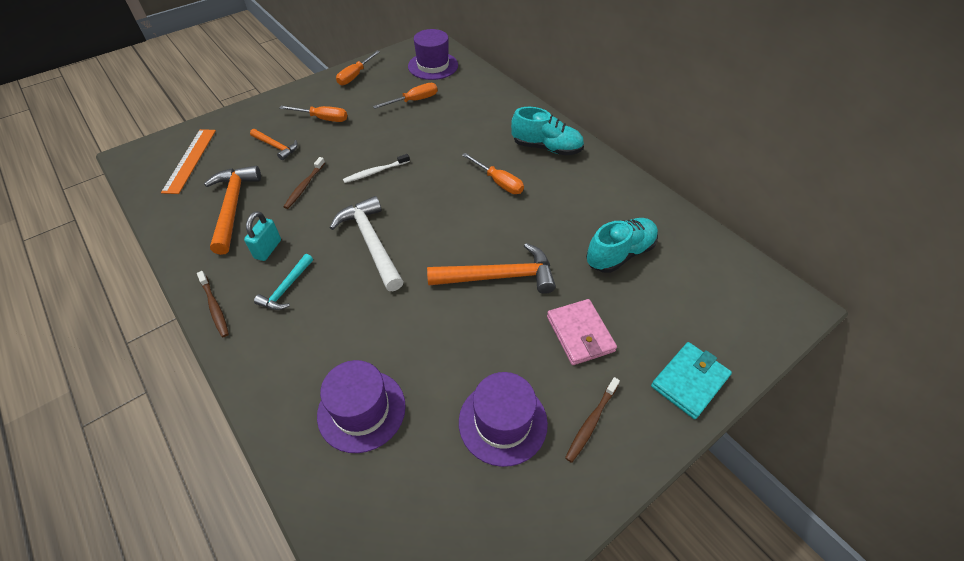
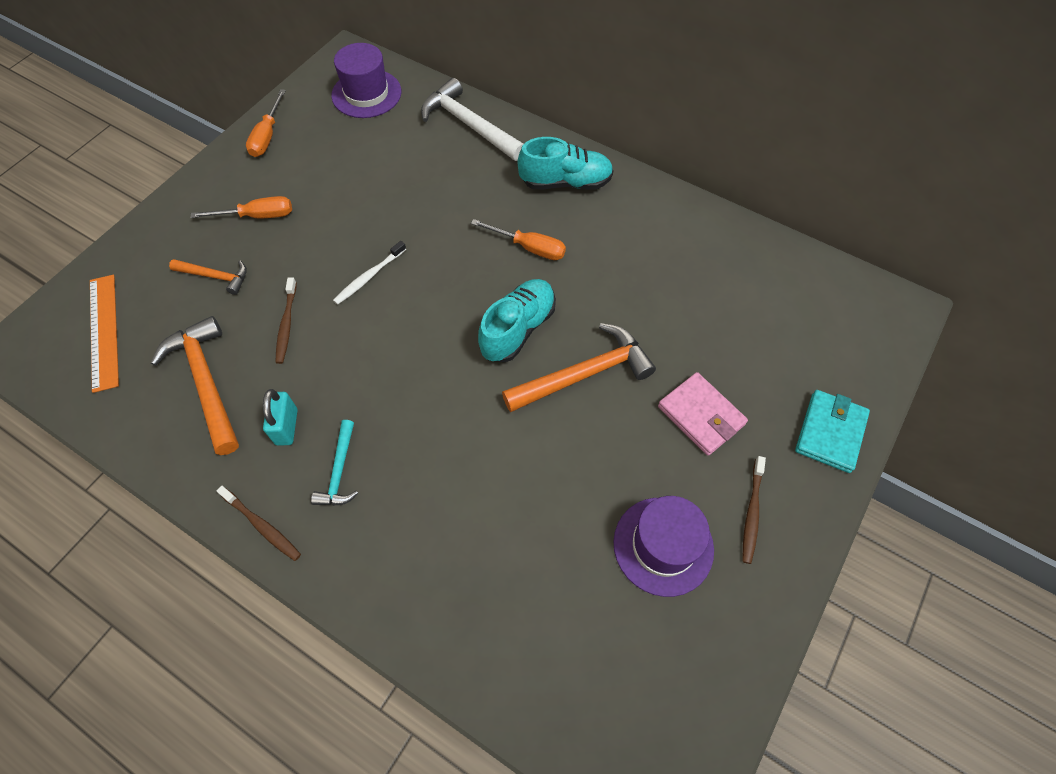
camera: 20 degrees left, 10 degrees up
(361, 410) = (506, 588): purple hat -> none
(371, 243) = (413, 377): white hammer -> white hammer (469, 125)
(414, 101) = (367, 156): orange screwdriver -> none
(619, 254) = (704, 303): turquoise shoe -> turquoise shoe (518, 329)

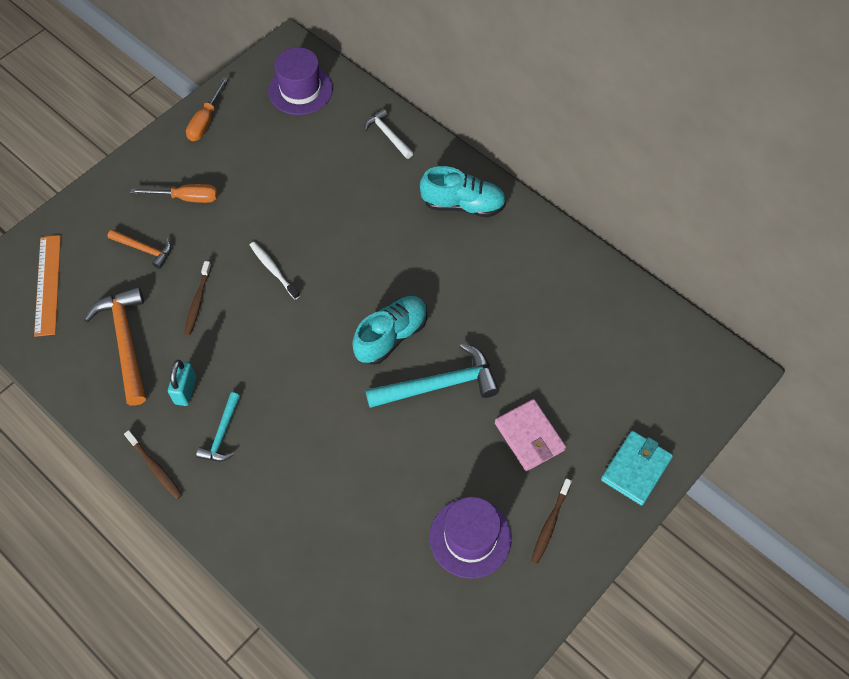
camera: 10 degrees right, 0 degrees up
(369, 277) = (273, 269): white toothbrush -> white toothbrush turned 90 degrees clockwise
(469, 125) = (388, 135): white hammer -> white hammer, size x0.56
(529, 247) = (417, 263): orange screwdriver -> none
(584, 374) = (439, 384): orange hammer -> turquoise hammer

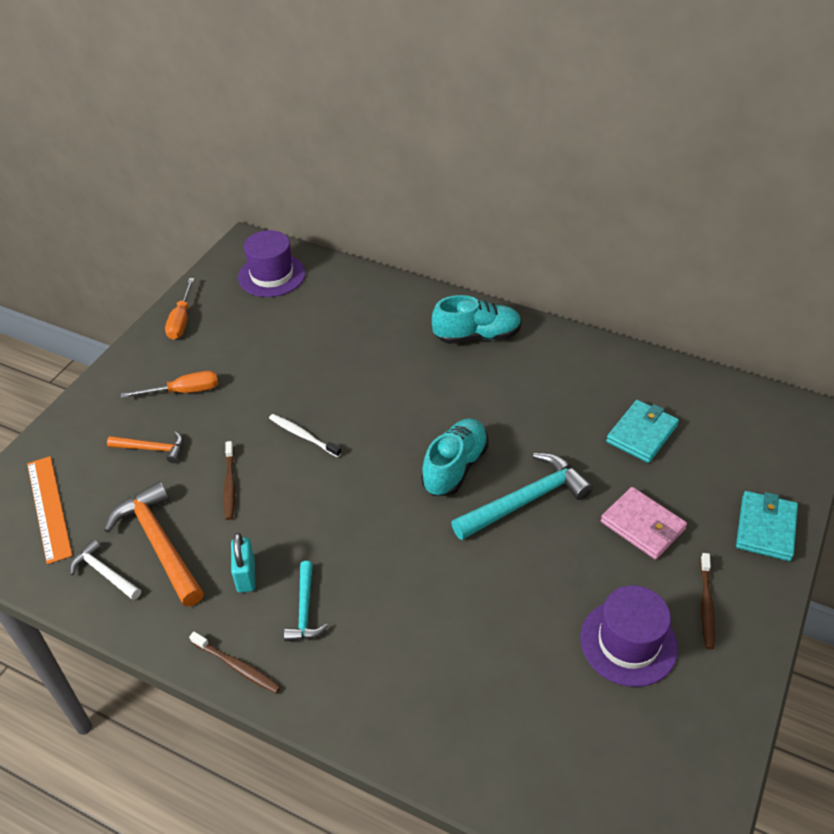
camera: 15 degrees left, 15 degrees down
(388, 135) = (376, 294): white hammer -> white hammer (104, 573)
(569, 347) = (641, 434): none -> turquoise wallet

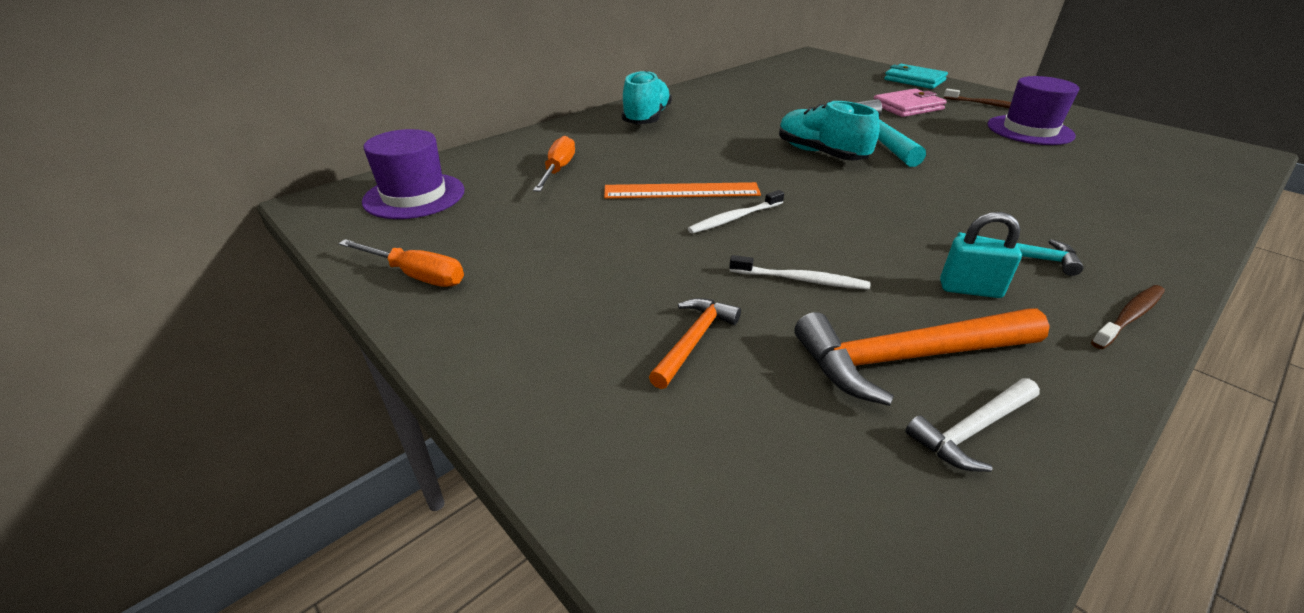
camera: 70 degrees left, 10 degrees down
(49, 508) = (794, 499): orange ruler -> orange ruler (681, 191)
(183, 391) = (583, 294): orange screwdriver -> orange screwdriver (558, 170)
(229, 485) = (801, 280): brown toothbrush -> white toothbrush
(641, 434) = (809, 91): turquoise wallet -> none

